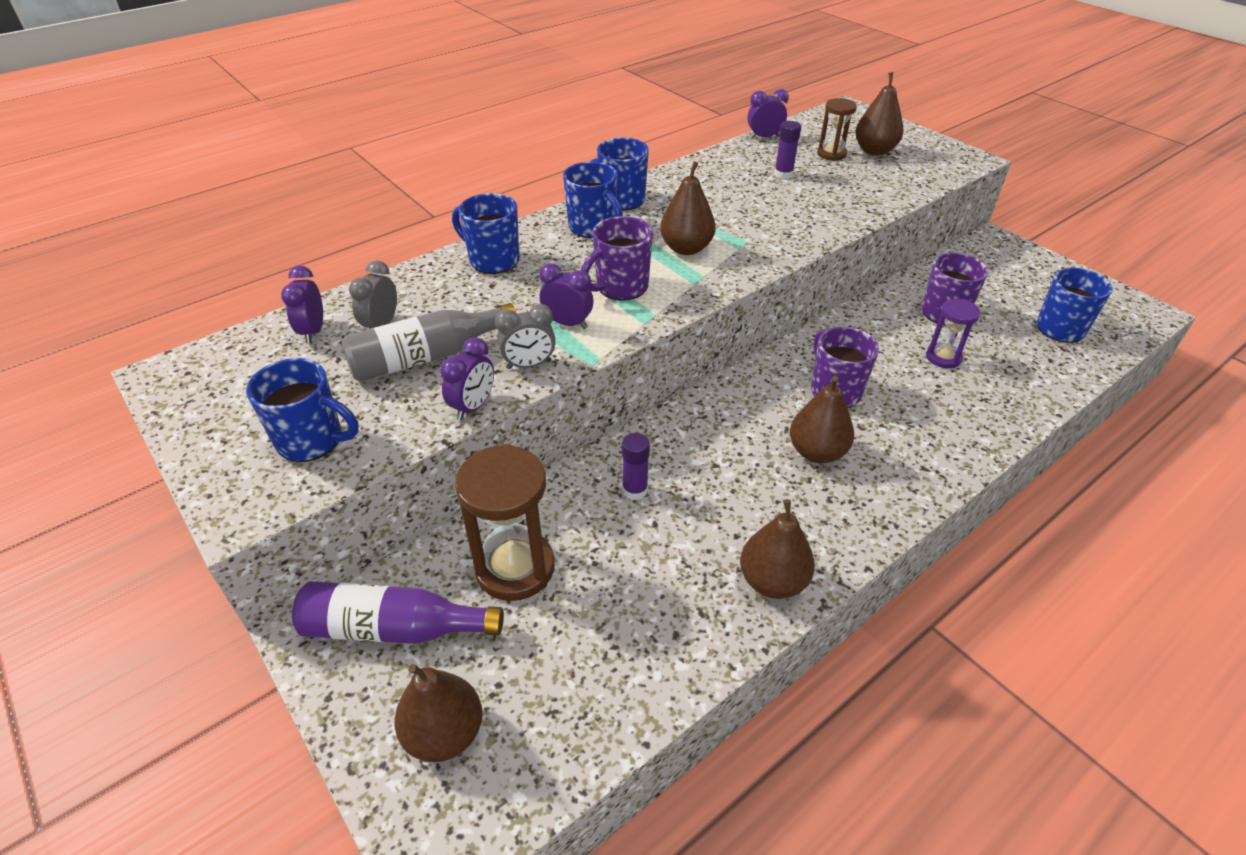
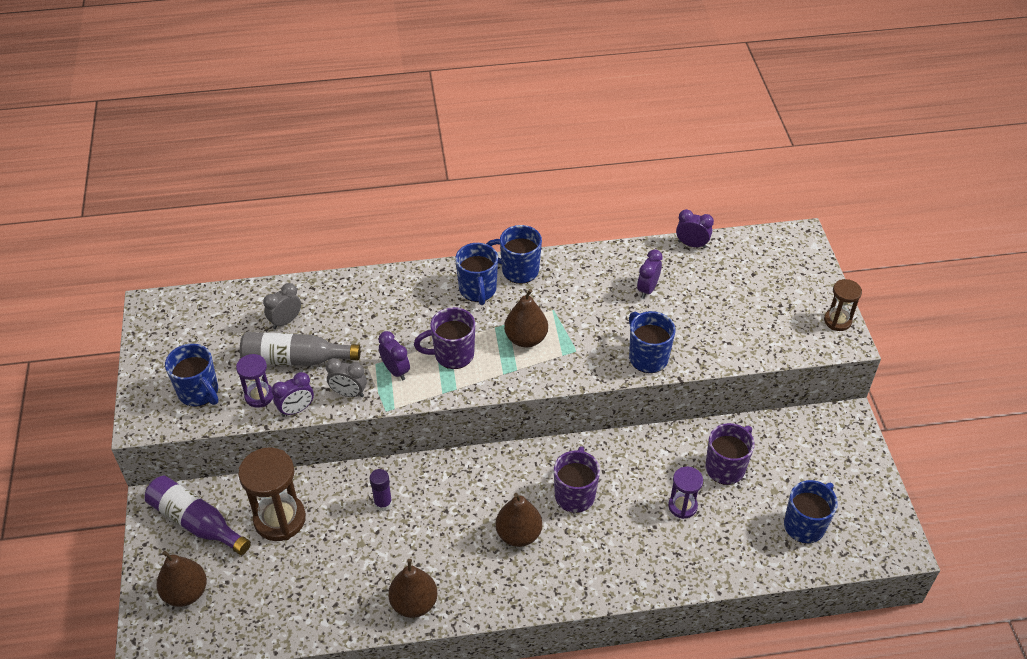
camera: 30 degrees right, 5 degrees up
(313, 331) = (245, 308): purple clock -> purple clock (647, 289)
(407, 412) = (259, 396): none -> purple hourglass
(493, 260) = (389, 293): blue mug -> blue mug (647, 357)
(783, 174) = (667, 293): purple glue stick -> none
(831, 154) = (729, 287): brown hourglass -> brown hourglass (837, 321)
(874, 151) = (770, 298): brown pear -> none

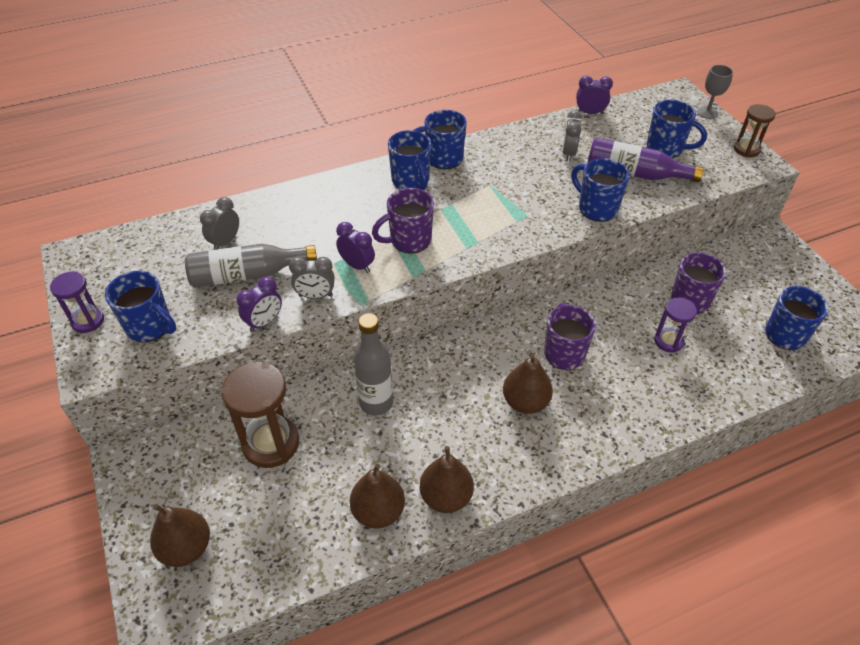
camera: 15 degrees left, 0 degrees up
(196, 522) = (178, 467): purple bottle -> purple bottle (635, 173)
(259, 396) = (219, 317): purple hourglass -> purple hourglass (88, 321)
(383, 503) = (376, 403): purple glue stick -> grey bottle
(526, 339) = (475, 214): brown pear -> brown pear (378, 511)
(647, 289) = (568, 153): purple clock -> grey clock
(751, 303) = (665, 149): none -> blue mug
(818, 268) = (707, 113): none -> grey goblet

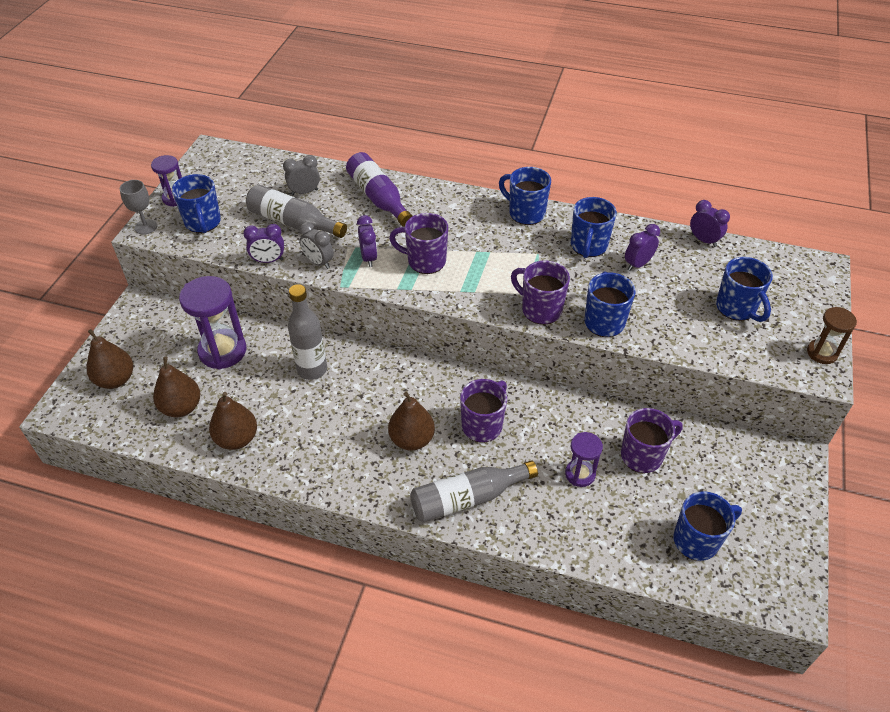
camera: 40 degrees right, 0 degrees up
(271, 443) = (222, 351): brown hourglass -> purple hourglass
(411, 181) = (479, 218): blue mug -> blue mug (588, 246)
(446, 497) = (286, 461): brown pear -> brown pear (181, 407)
(543, 226) = (540, 310): none -> purple mug
(568, 153) = (638, 264): grey clock -> purple clock
(618, 417) = (467, 498): none -> grey bottle
(635, 173) = (677, 313): purple bottle -> purple bottle (379, 198)
(707, 113) = (826, 299): grey goblet -> grey goblet (146, 227)

